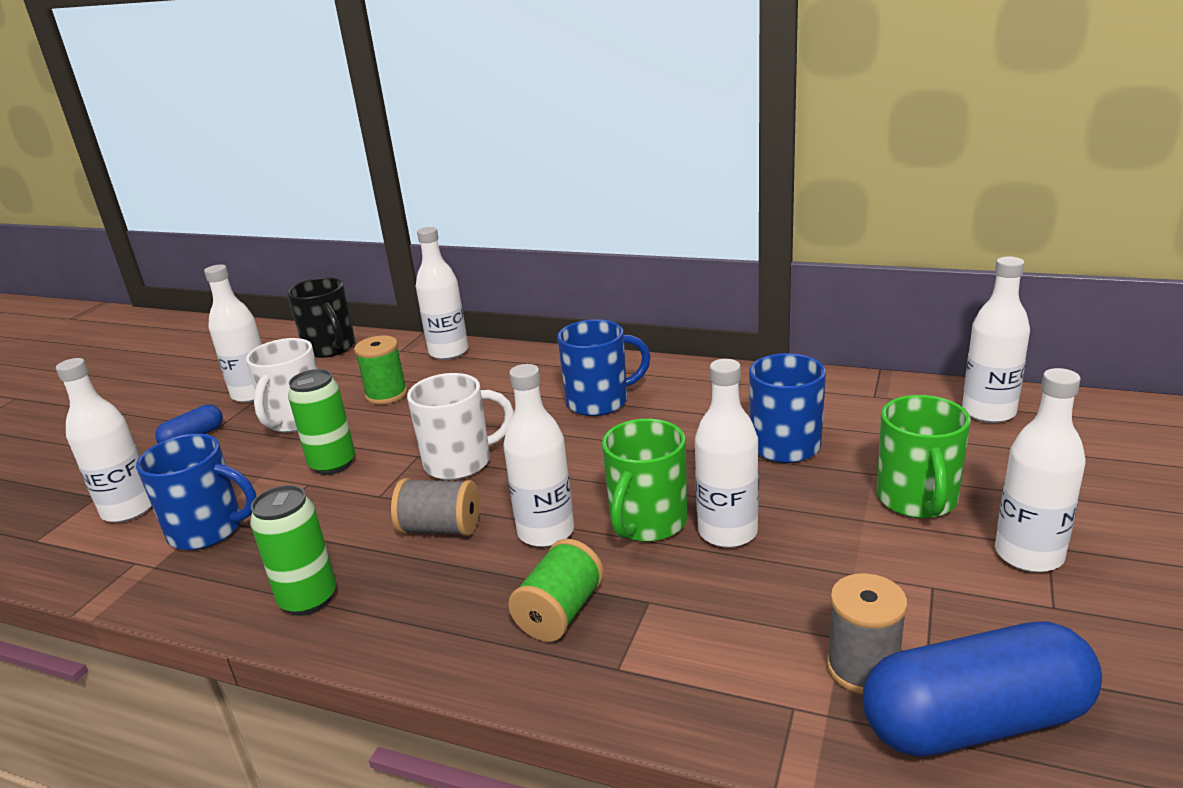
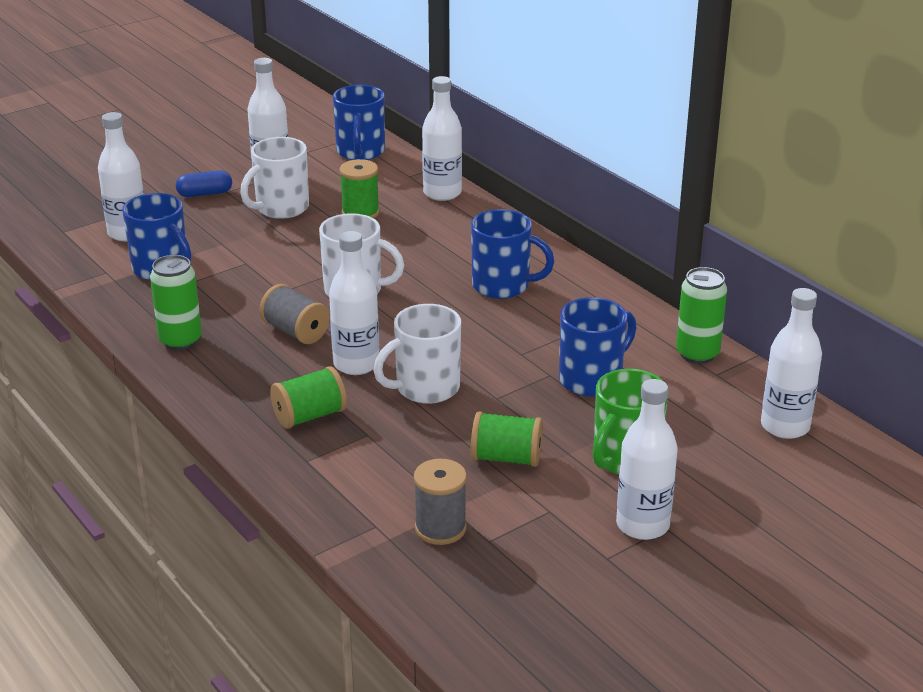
camera: 30 degrees right, 5 degrees up
(330, 348) = (360, 152): black mug -> blue mug
(333, 464) = (273, 255): green can -> green can (697, 354)
(647, 523) = (425, 388): green mug -> white mug
(727, 532) = (468, 418): white bottle -> none
(817, 553) = (506, 458): none -> green spool
(975, 722) = (463, 582): blue capsule -> none

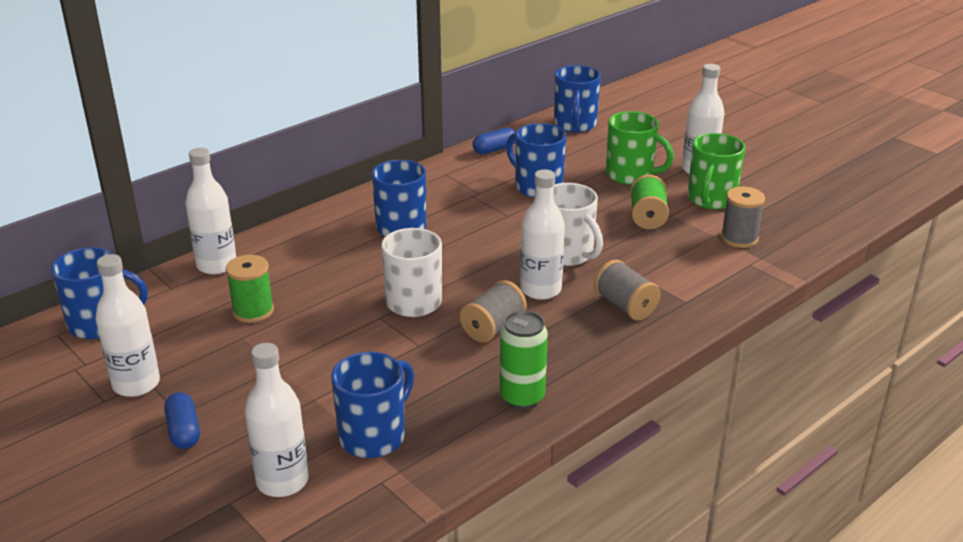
camera: 95 degrees left, 0 degrees up
(281, 208) = (233, 366): white mug -> none
(309, 416) = (625, 306): green spool -> grey spool
(549, 521) = (711, 200): none -> green mug
(697, 354) = (494, 149): green can -> blue capsule
(785, 426) = (575, 125): white bottle -> blue mug

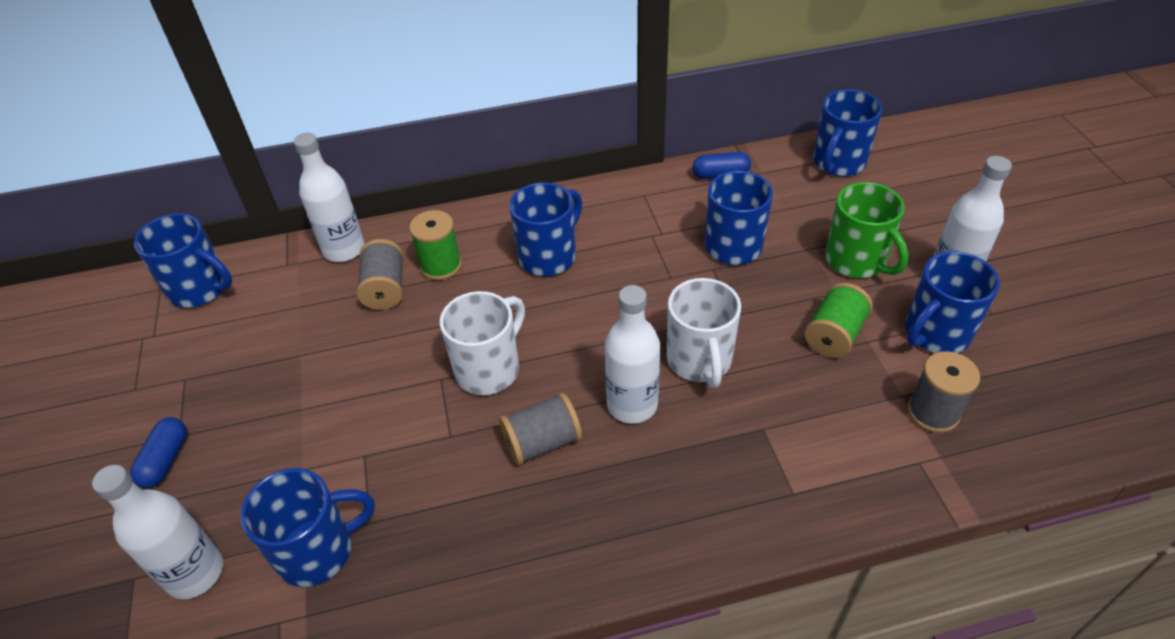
camera: 30 degrees right, 15 degrees up
(136, 384) = (172, 379): white bottle -> none
(253, 311) = (332, 323): green spool -> green spool (441, 266)
(522, 397) = (501, 565): green can -> none
(625, 306) = (713, 470): grey spool -> grey spool (385, 289)
(711, 200) = (935, 333): green mug -> blue mug

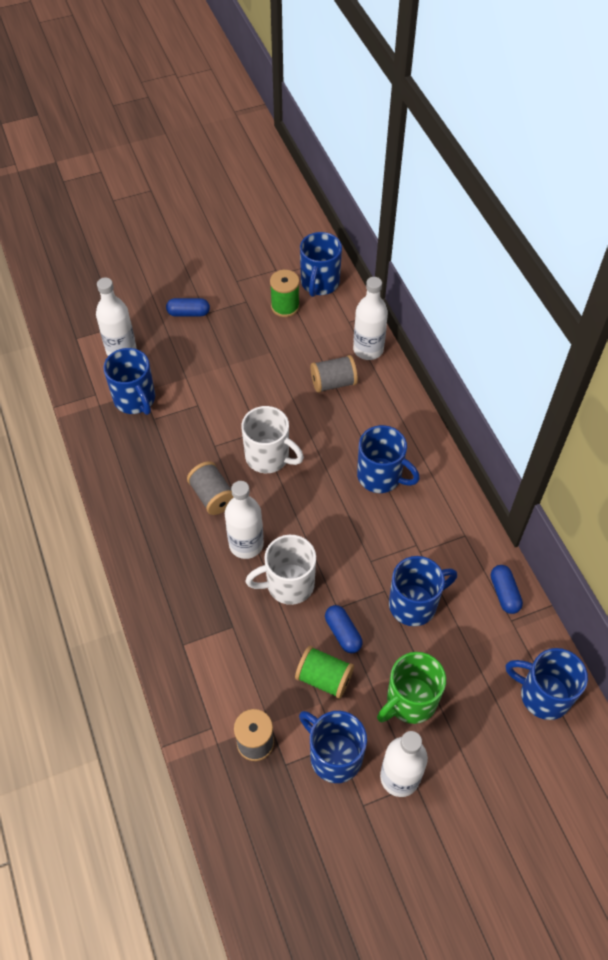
camera: 80 degrees right, 10 degrees up
(441, 266) = (360, 410): green spool -> green spool (285, 306)
(771, 312) = (343, 633): none -> blue capsule

